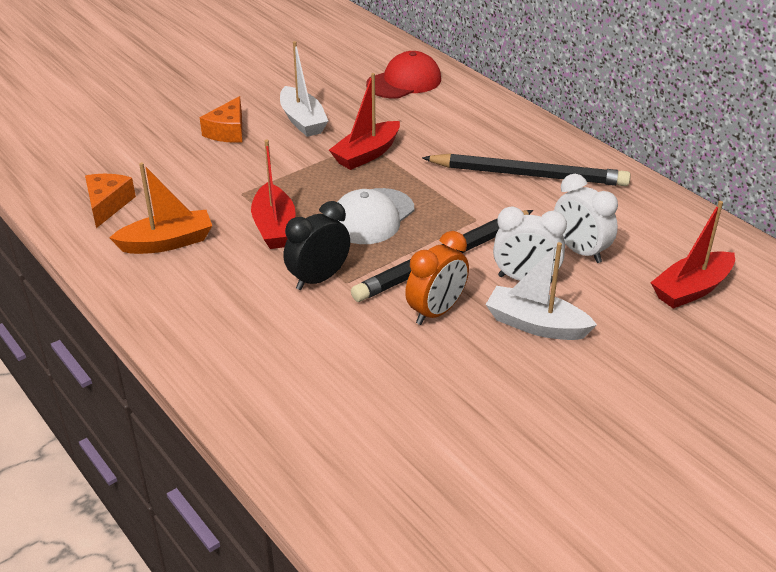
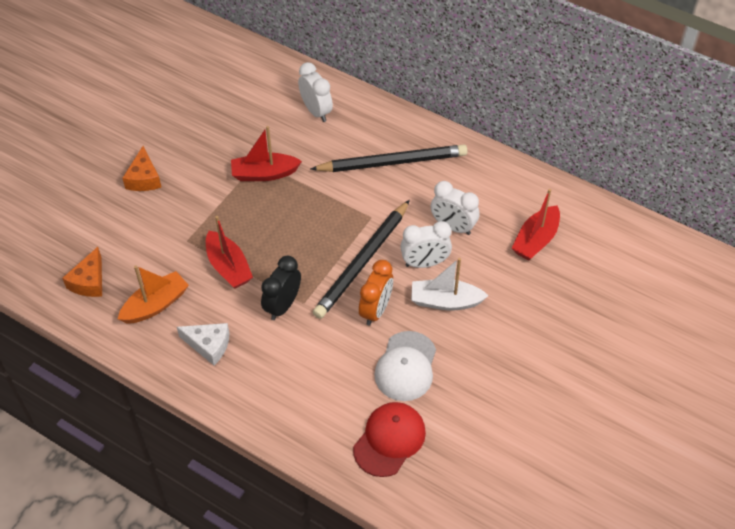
camera: 20 degrees left, 15 degrees up
(107, 205) = (89, 281): orange cheese -> orange cheese turned 150 degrees counterclockwise
(204, 296) = (209, 345): none -> white cheese
(302, 121) = (198, 151): white boat -> none
(366, 154) = (264, 174): red boat -> red boat turned 60 degrees clockwise
(372, 217) = (295, 236): white cap -> white cap (406, 366)
(404, 82) = (260, 85): red cap -> red cap (389, 440)
(458, 114) = (316, 111): none -> white clock

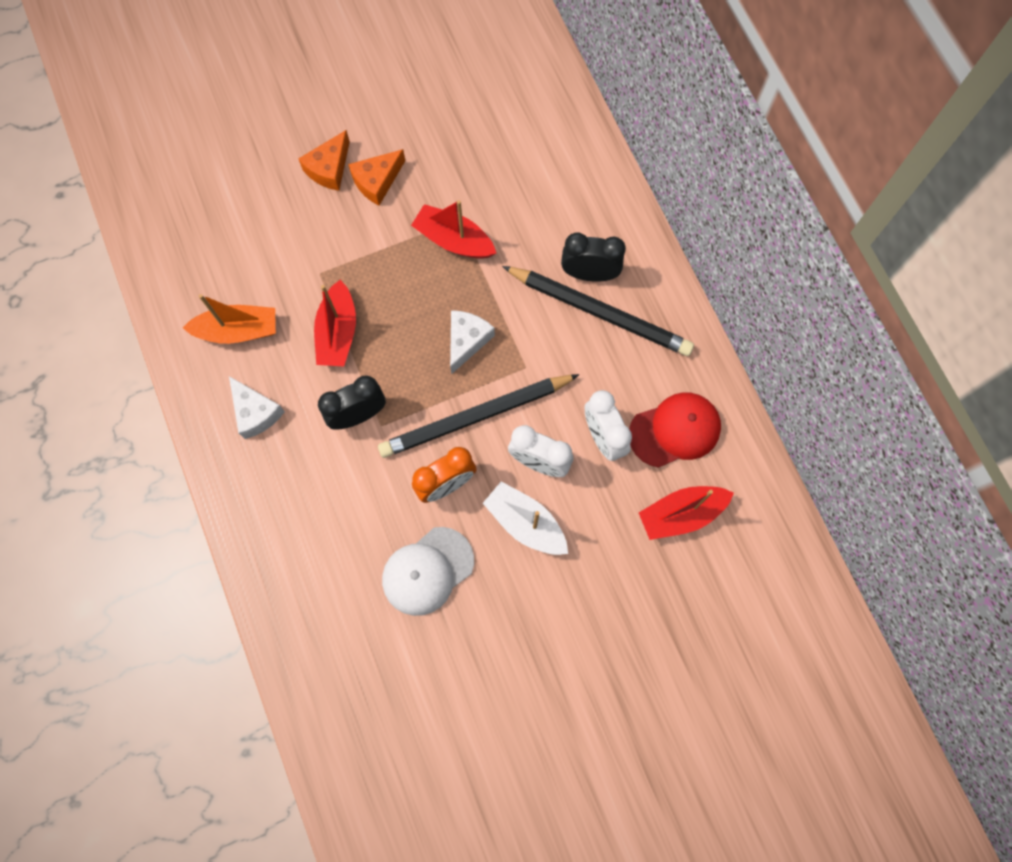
camera: 35 degrees right, 20 degrees up
(89, 281) = (195, 261): orange cheese -> orange cheese (377, 181)
(316, 111) = (566, 193): white clock -> none
(320, 223) = (467, 341): none -> white cheese
(368, 145) = (589, 274): none -> black clock
(389, 440) = (350, 642): red cap -> red cap (675, 430)

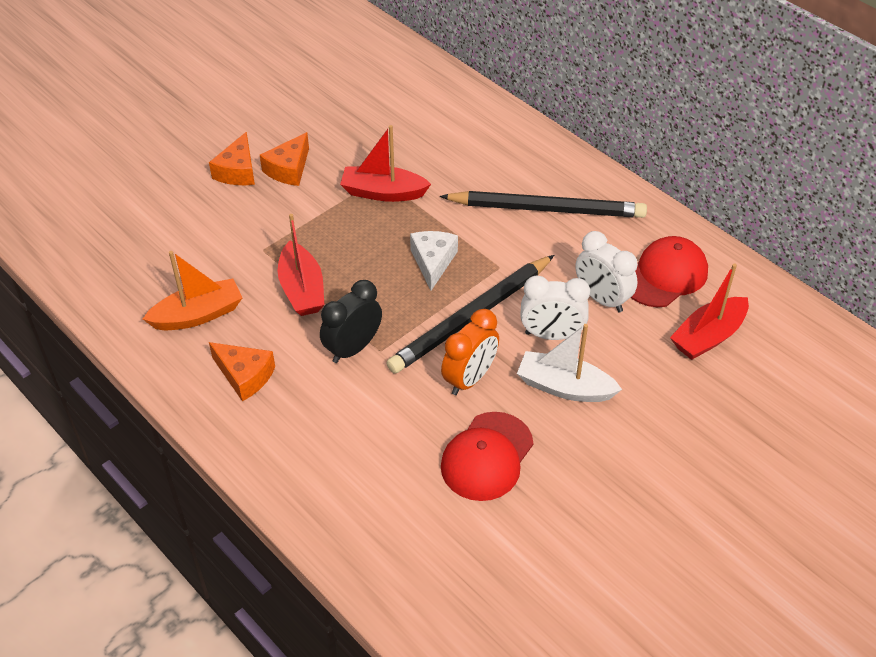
camera: 20 degrees left, 25 degrees down
(256, 412) = (245, 376): white cheese -> orange cheese
(427, 571) = (487, 456): white cap -> red cap
(589, 274) = (522, 184): black clock -> none

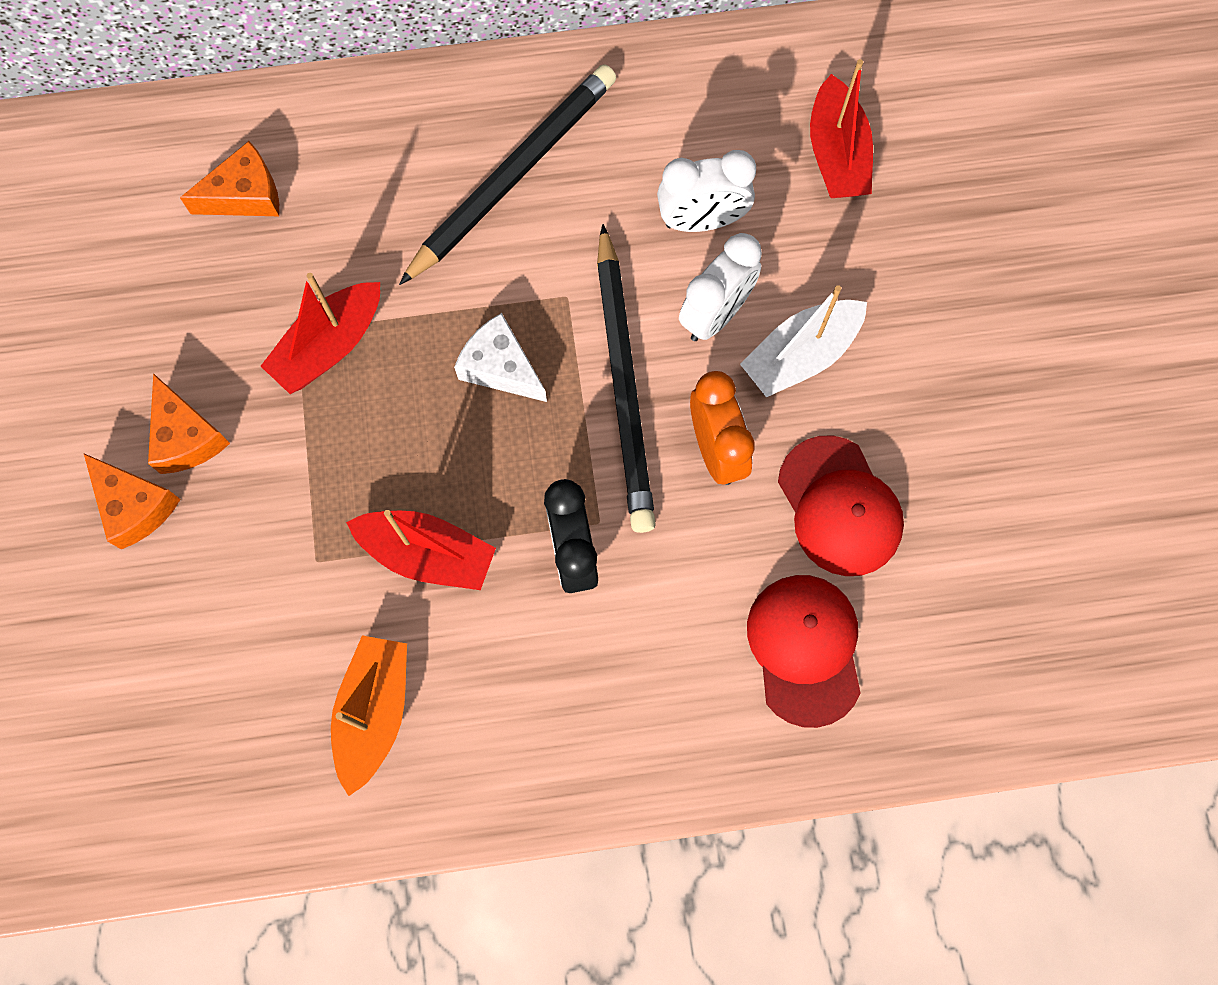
camera: 55 degrees left, 25 degrees up
(245, 376) = (524, 711): orange cheese -> orange cheese (245, 195)
(664, 275) = (716, 128): red cap -> red cap (805, 649)

